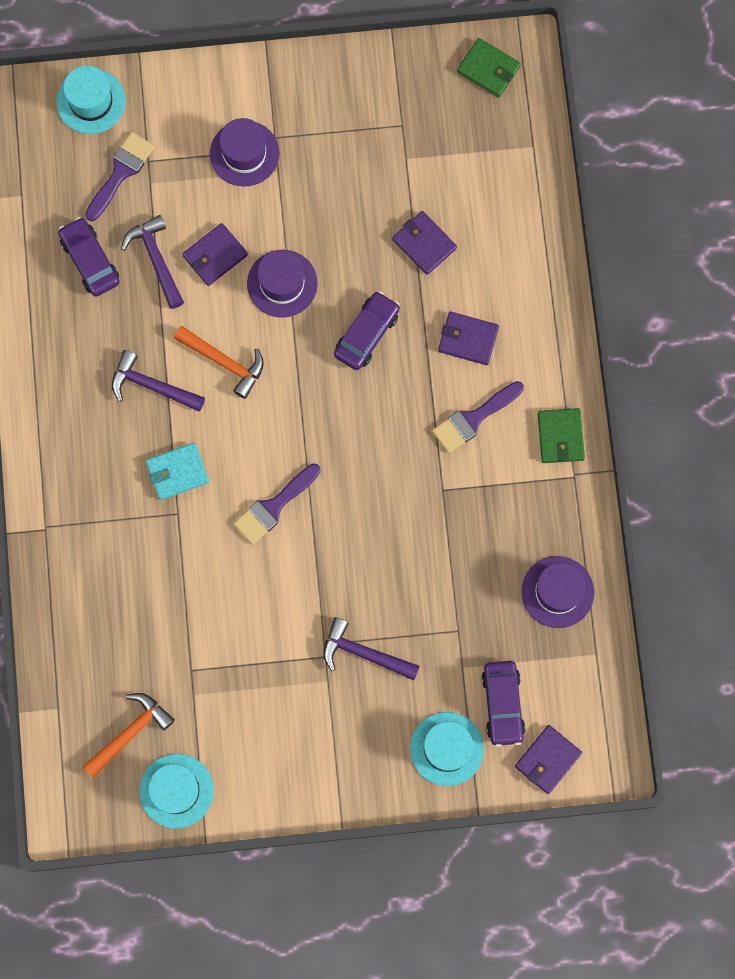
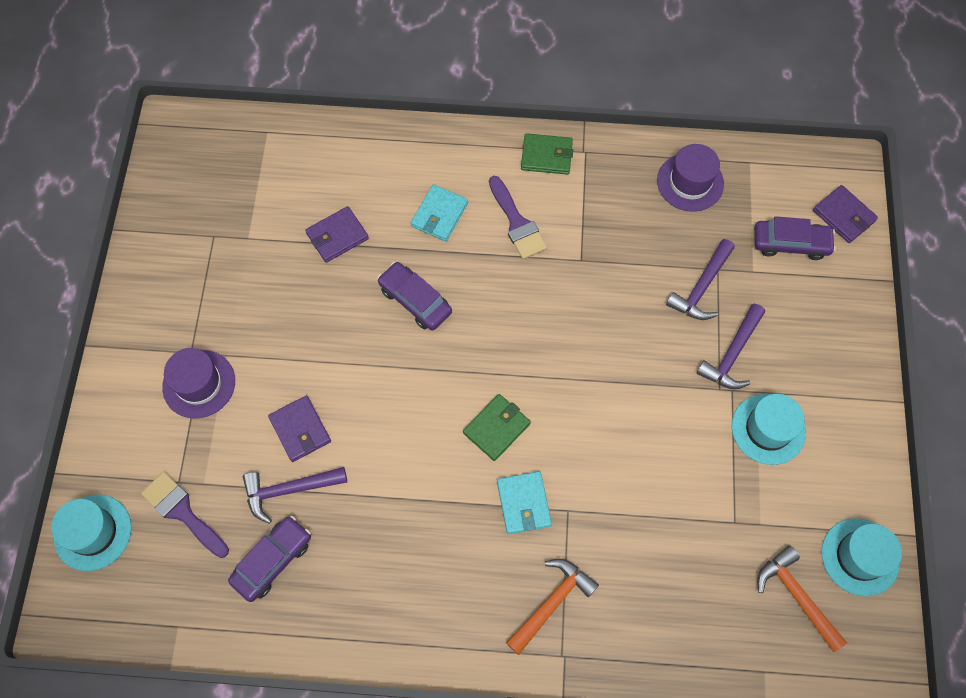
camera: 80 degrees left, 10 degrees down
(90, 260) = (272, 560): purple car -> purple car turned 150 degrees clockwise
(152, 386) = (426, 515): purple hammer -> purple hammer (701, 287)
(224, 362) = (415, 438): orange hammer -> orange hammer (552, 603)
(273, 507) = (575, 414): purple brush -> none
(282, 283) = (345, 369): purple hat -> none
(447, 748) = (829, 297): turquoise hat -> turquoise hat (768, 429)
(468, 339) = (439, 215): purple wallet -> turquoise wallet
(488, 69) = (181, 155): green wallet -> green wallet (496, 428)

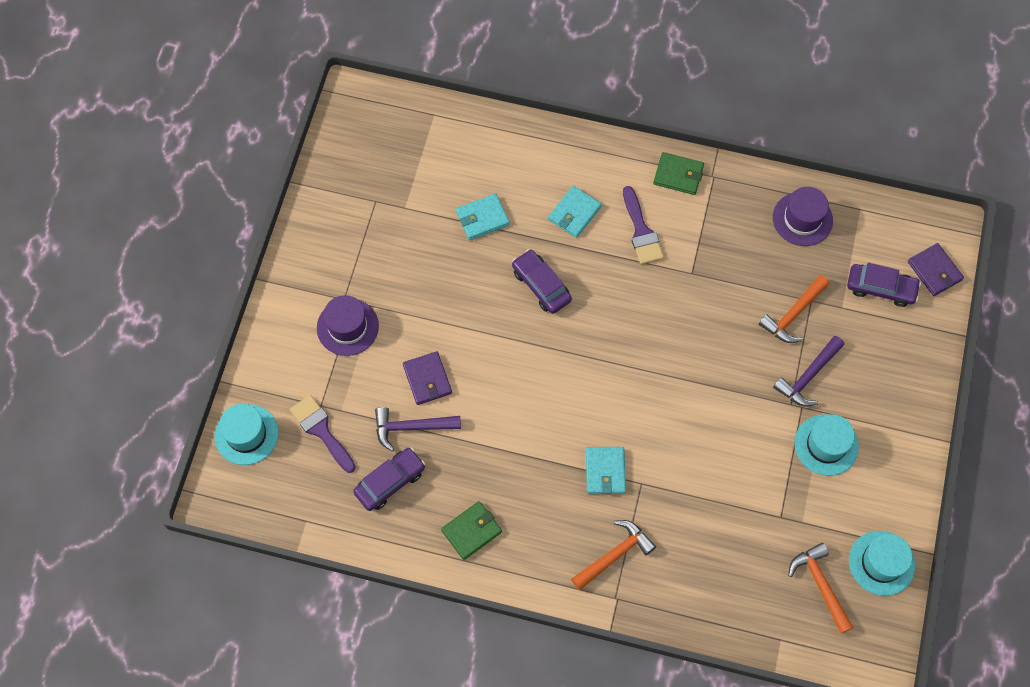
camera: 10 degrees right, 0 degrees up
(337, 236) = (482, 218): purple wallet -> turquoise wallet
(496, 428) = (593, 405): green wallet -> green wallet (471, 531)
(701, 287) = (793, 314): purple hammer -> orange hammer

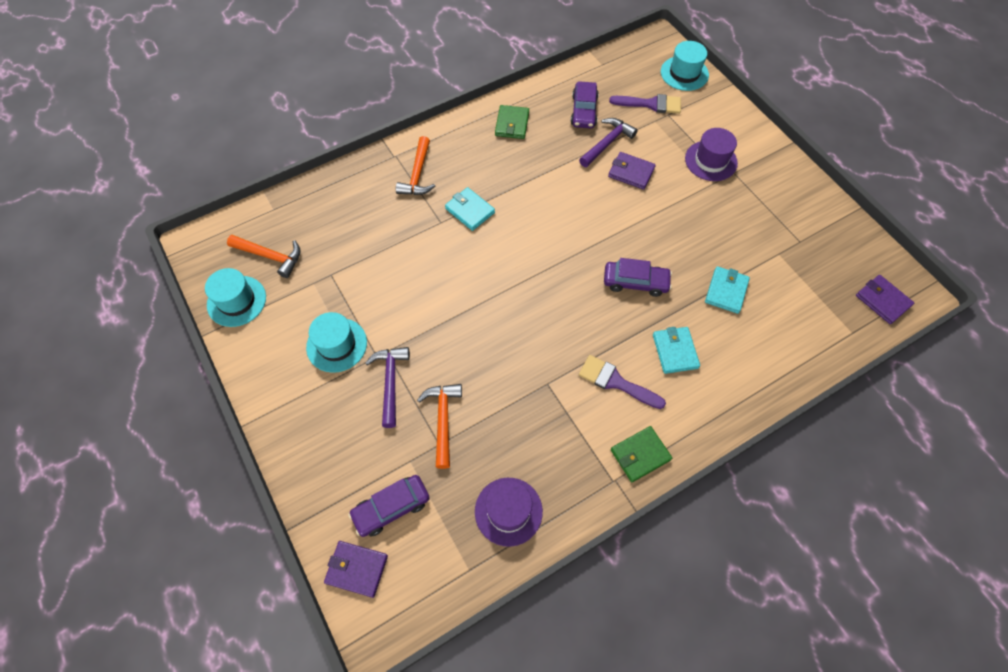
camera: 135 degrees right, 5 degrees down
(381, 113) = (882, 301): none -> purple wallet

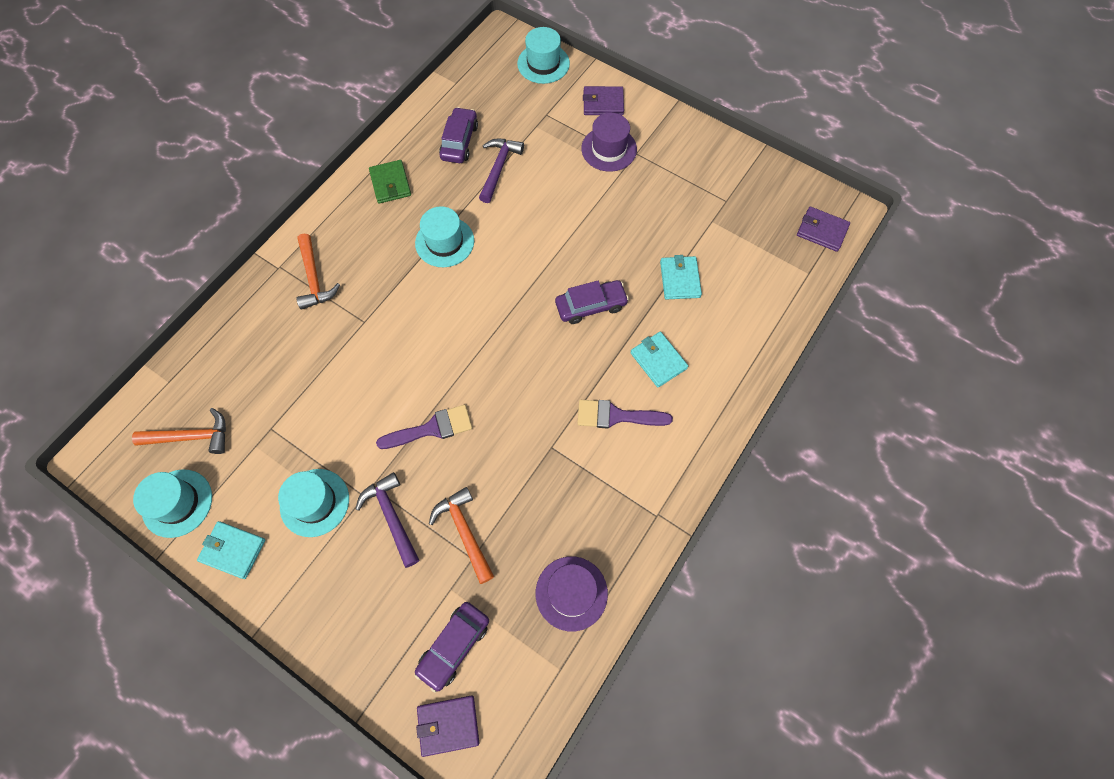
camera: 25 degrees left, 5 degrees up
(470, 210) = (389, 297): turquoise wallet -> turquoise wallet (233, 550)
(534, 185) = (444, 242): none -> turquoise hat
(584, 111) = (459, 142): purple car -> purple car turned 150 degrees counterclockwise
(631, 172) = (536, 191): purple wallet -> purple wallet (603, 103)
(640, 455) = (670, 478): green wallet -> none
(651, 104) = (524, 109): purple brush -> purple brush (432, 428)

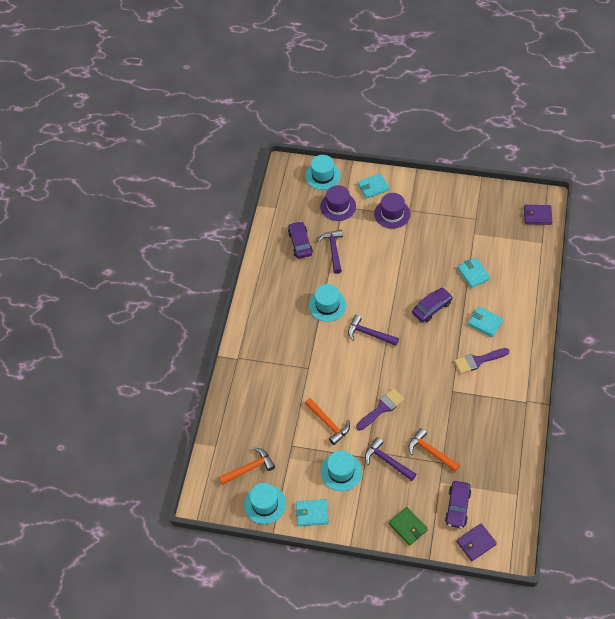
camera: 20 degrees left, 10 degrees down
(314, 278) = (263, 356): orange hammer -> orange hammer (328, 423)
(390, 183) = (274, 284): green wallet -> green wallet (408, 527)
(479, 307) = (369, 334): none -> purple hammer
(571, 593) = (503, 457): purple hat -> purple hat (338, 206)
(603, 103) = (373, 187): purple wallet -> turquoise wallet

